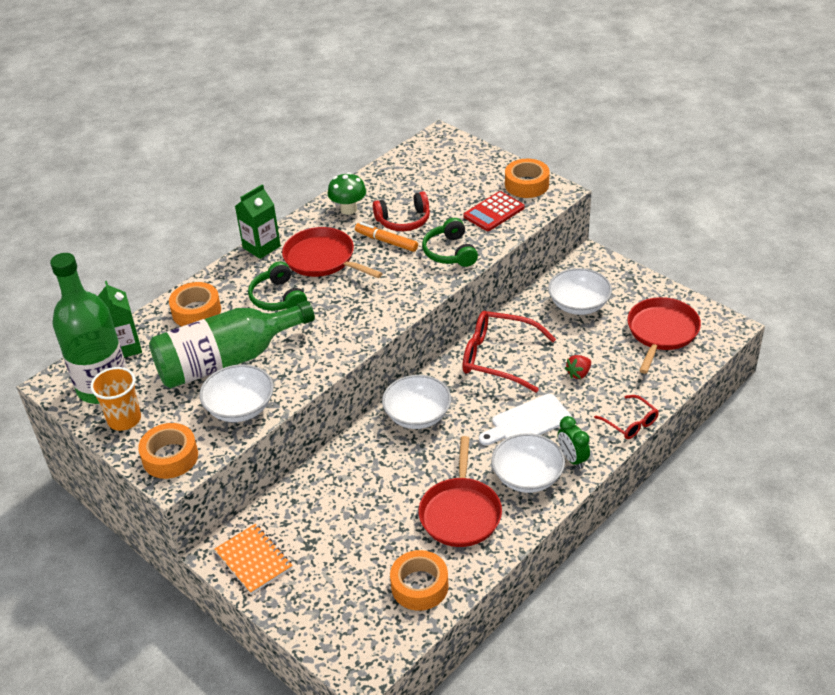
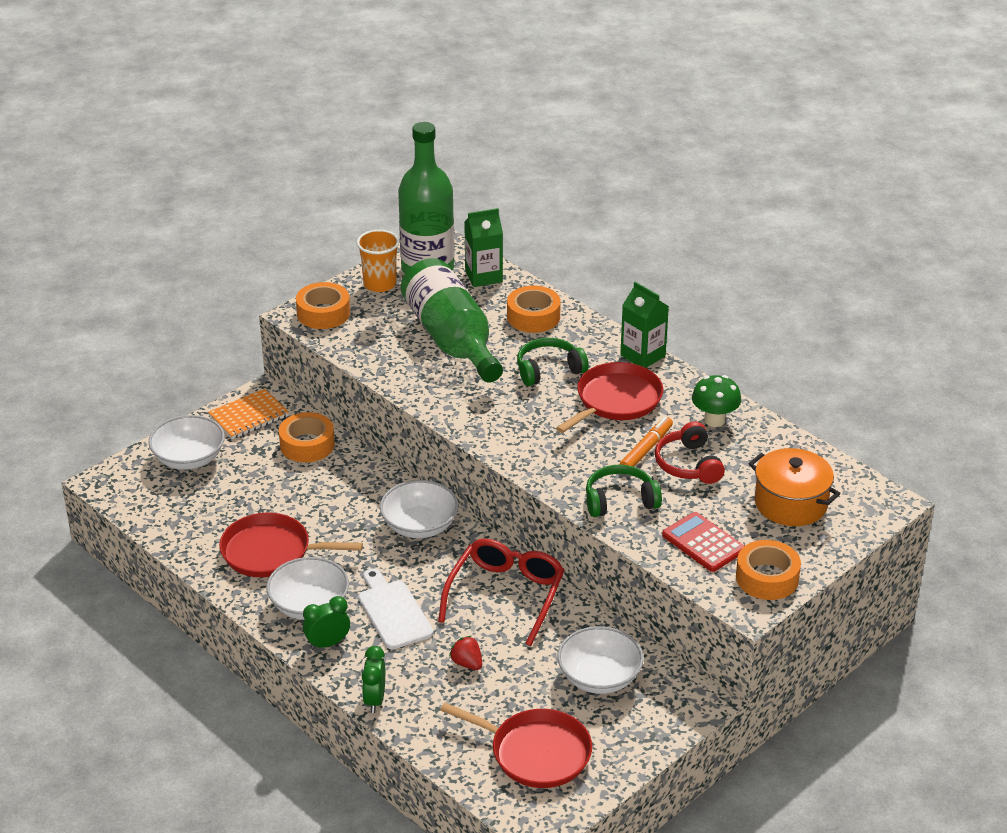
camera: 90 degrees right, 5 degrees down
(240, 408) = (380, 351): white bowl -> white bowl (189, 458)
(419, 586) = (186, 520): orange tape -> orange tape (307, 445)
(445, 175) = (790, 503): none -> orange pot
(630, 423) = (374, 700): red glasses -> green clock

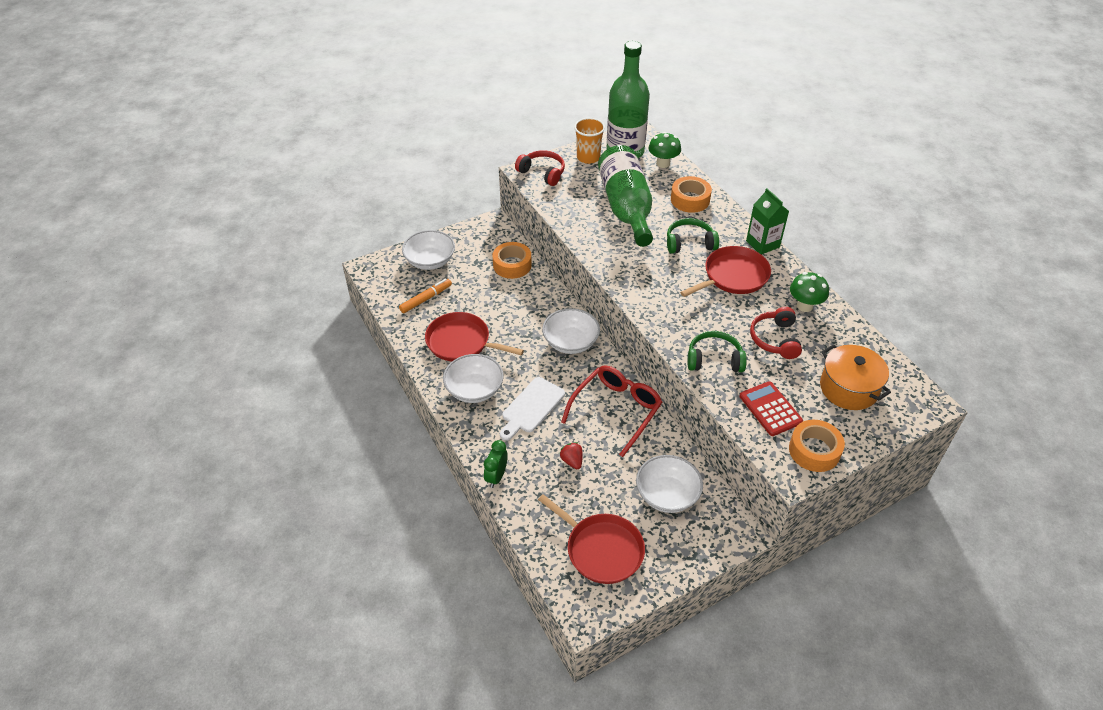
camera: 15 degrees right, 10 degrees up
(248, 416) = (480, 236): orange notebook -> none
(323, 313) = (542, 173): orange tape -> red headphones
(327, 643) = (477, 423): green clock -> none
(393, 612) = (531, 407): white cutting board -> white cutting board turned 135 degrees counterclockwise
(483, 276) = (663, 163): green carton -> green mushroom
(646, 449) = (746, 321): orange marker -> orange marker (426, 299)

